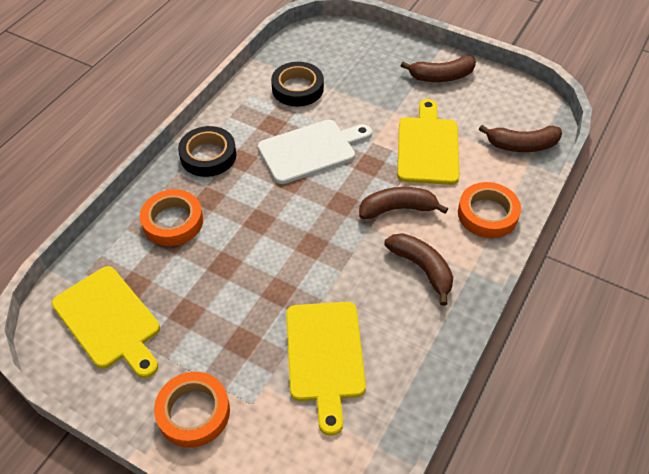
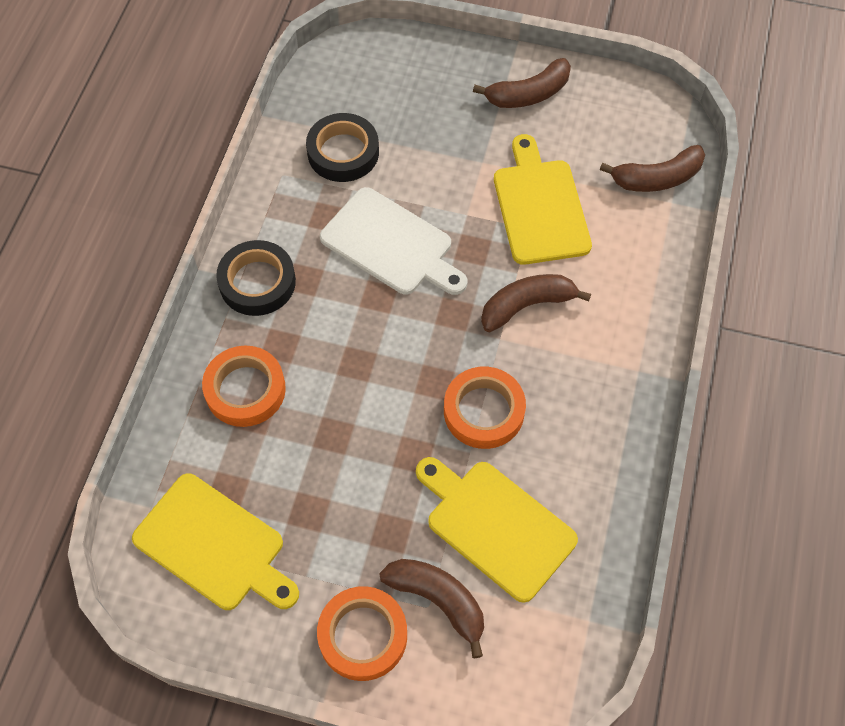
camera: 15 degrees left, 10 degrees up
(311, 150) = (391, 244): white cutting board -> white cutting board turned 75 degrees clockwise
(325, 356) = (496, 525): yellow cutting board -> yellow cutting board turned 150 degrees clockwise
(422, 268) = (579, 382): brown banana -> brown banana (438, 600)
(487, 214) = (638, 288): orange tape -> orange tape (484, 411)

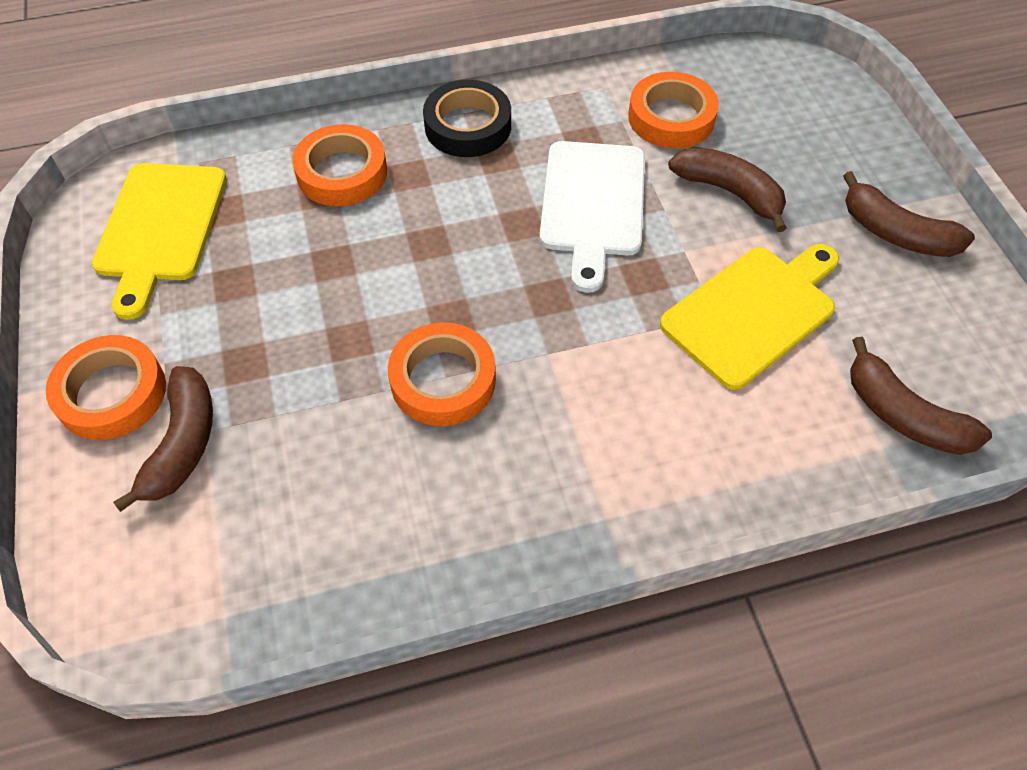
camera: 60 degrees right, 5 degrees down
(343, 152) = (671, 117): black tape -> orange tape
(496, 525) = (303, 458): yellow cutting board -> none
(526, 306) = (609, 359): brown banana -> brown banana (729, 192)

